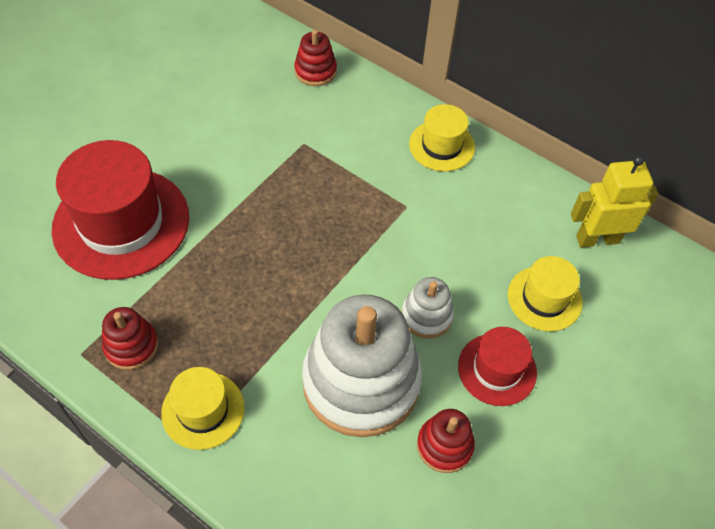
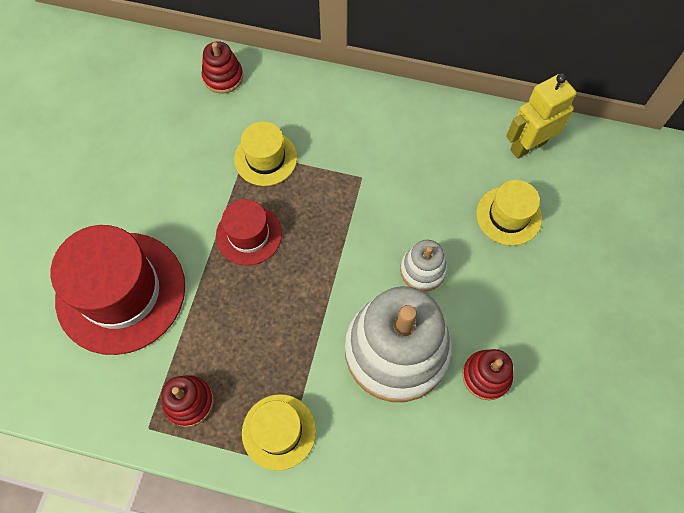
camera: 20 degrees left, 10 degrees up
(441, 146) = (365, 108): yellow hat -> yellow hat (265, 158)
(497, 369) = (498, 293): red hat -> red hat (249, 235)

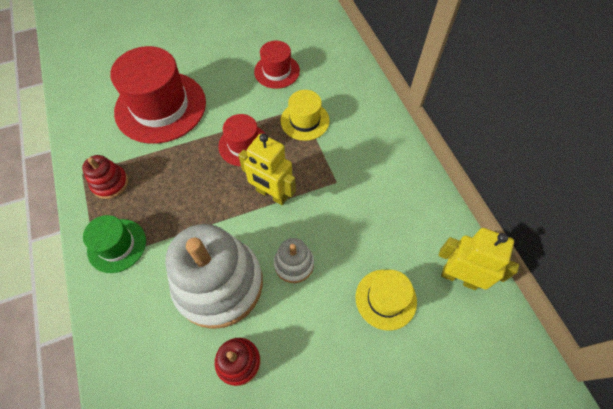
camera: 55 degrees right, 5 degrees down
(175, 143) = (277, 71): none -> red hat
(223, 77) = (342, 65): red stacking toy -> none
(279, 431) = (117, 245): yellow hat -> green hat
(331, 244) = (272, 194): none -> yellow robot

